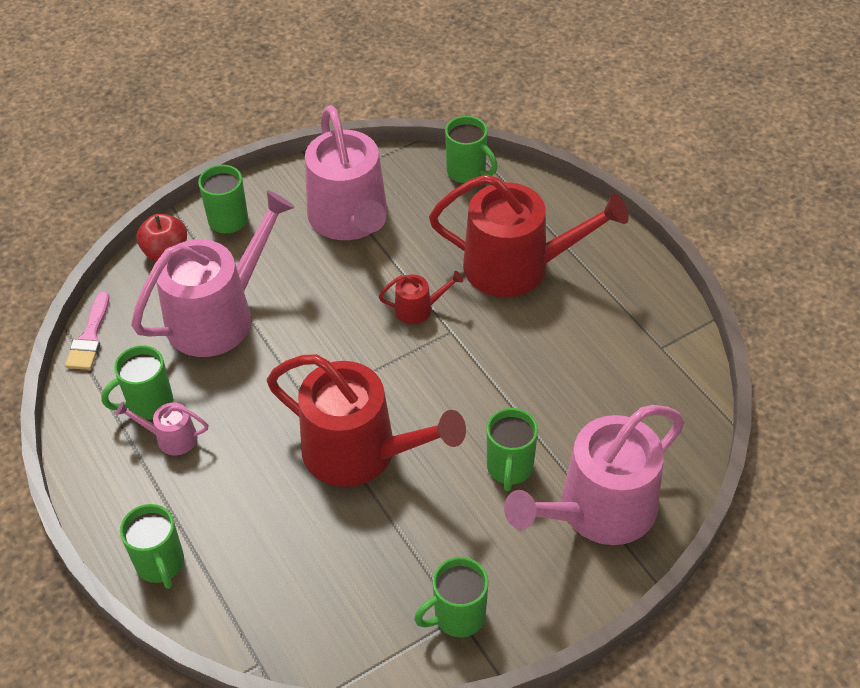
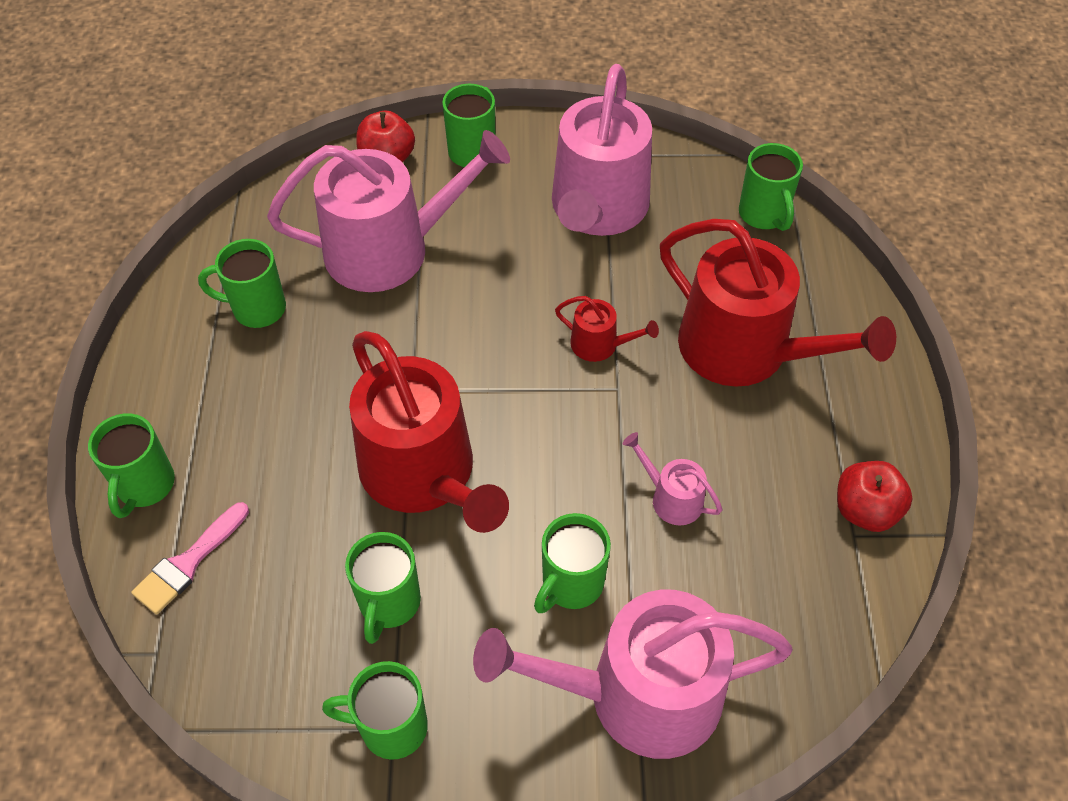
camera: 30 degrees right, 5 degrees up
(90, 337) = (254, 212): pink brush -> pink brush (188, 563)
(171, 438) = (252, 356): pink watering can -> pink watering can (671, 498)
(398, 544) = (389, 603): none -> green mug
(658, 329) = (865, 510): none -> red apple

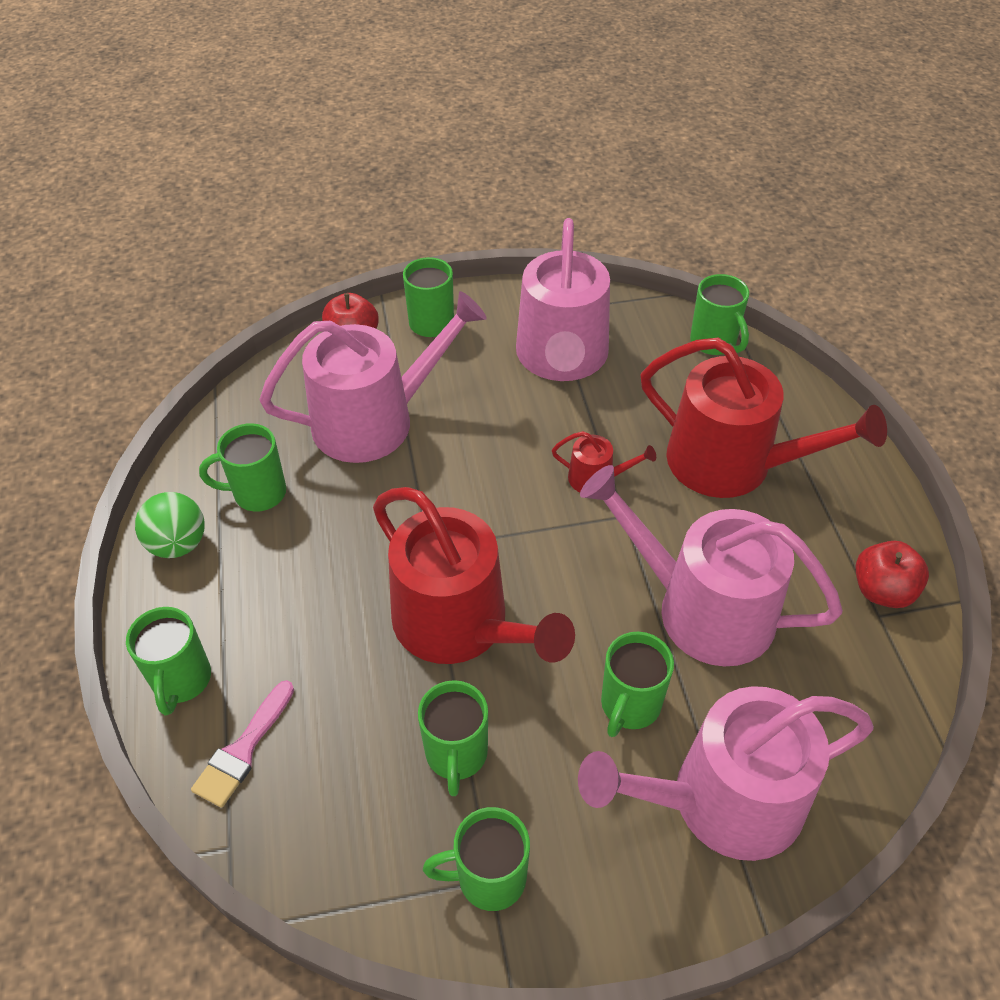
camera: 10 degrees left, 5 degrees down
(170, 349) = (178, 544): none -> green ball
(671, 498) = (702, 608): pink watering can -> pink watering can, size x2.32

